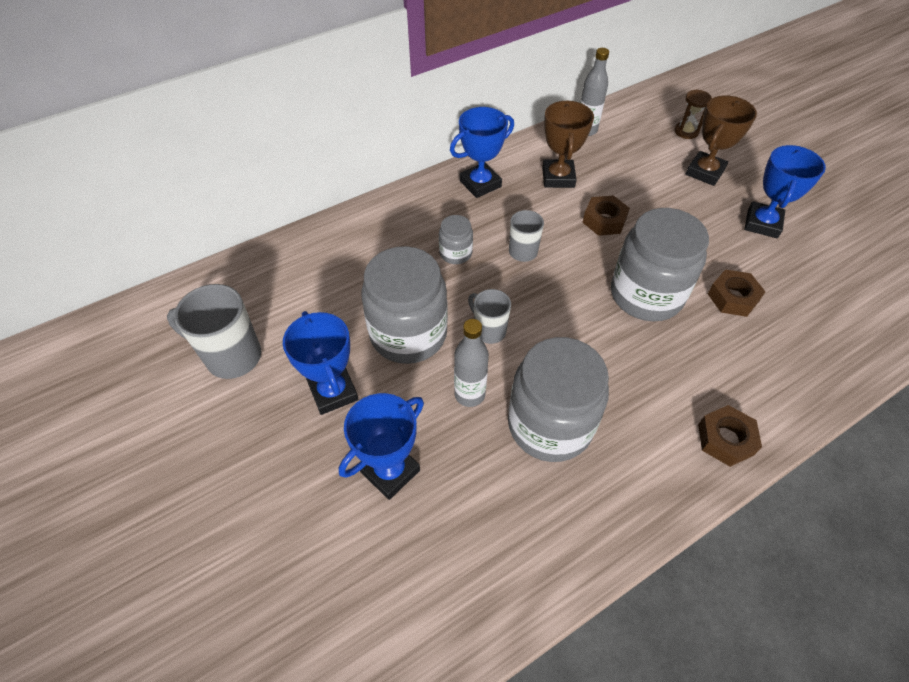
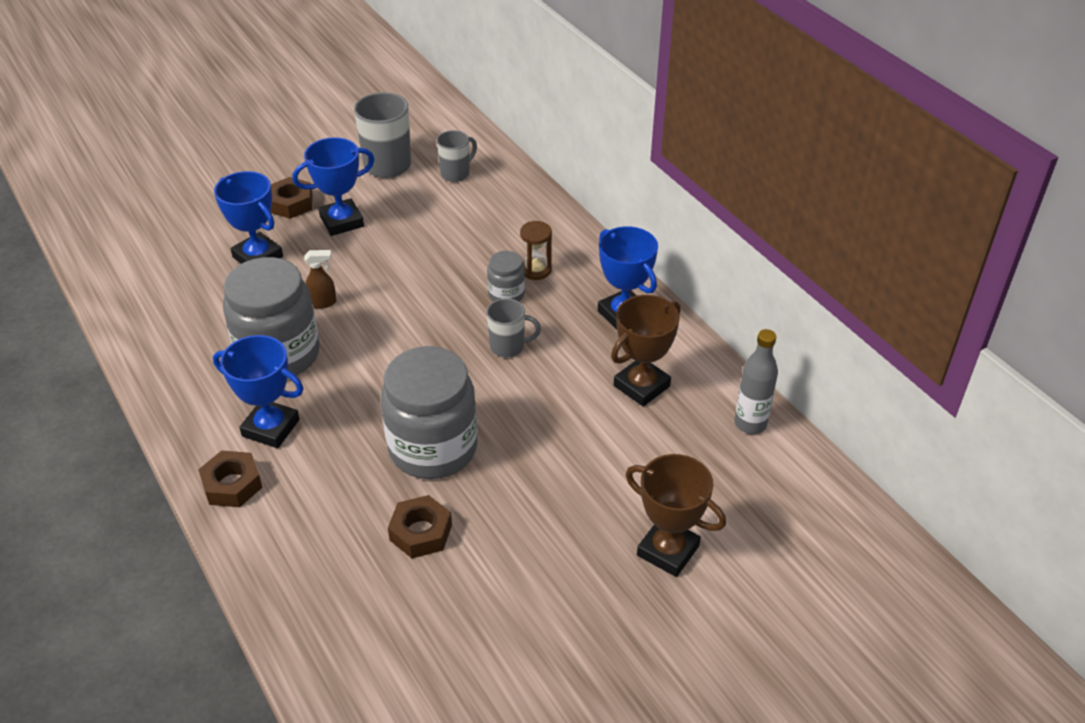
camera: 90 degrees right, 10 degrees down
(408, 334) = (399, 263): grey jar -> none
(469, 394) = (323, 303): grey bottle -> brown spray bottle
(489, 330) = (396, 317): grey mug -> grey mug (456, 173)
(558, 177) = (641, 386): brown trophy -> brown trophy turned 45 degrees counterclockwise
(604, 220) = (560, 423): brown nut -> brown nut (291, 203)
(686, 132) = (767, 545): brown hourglass -> brown hourglass (536, 270)
(762, 223) = (556, 598): blue trophy -> blue trophy (271, 428)

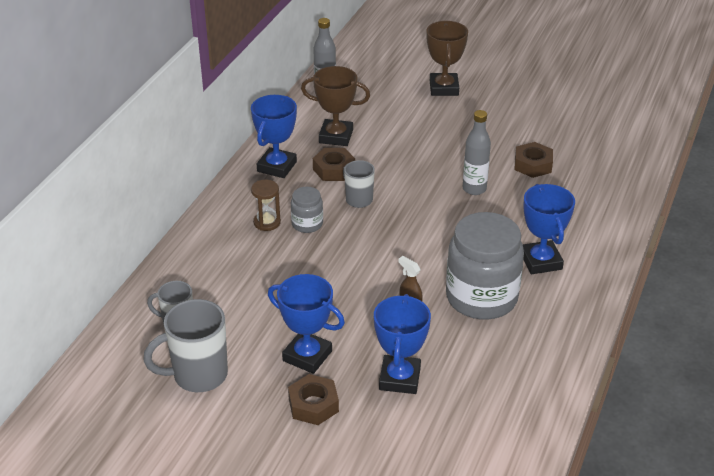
camera: 125 degrees left, 5 degrees down
(232, 484) = (596, 250): brown nut -> brown nut (334, 169)
(433, 448) = (474, 189): grey jar -> grey bottle

